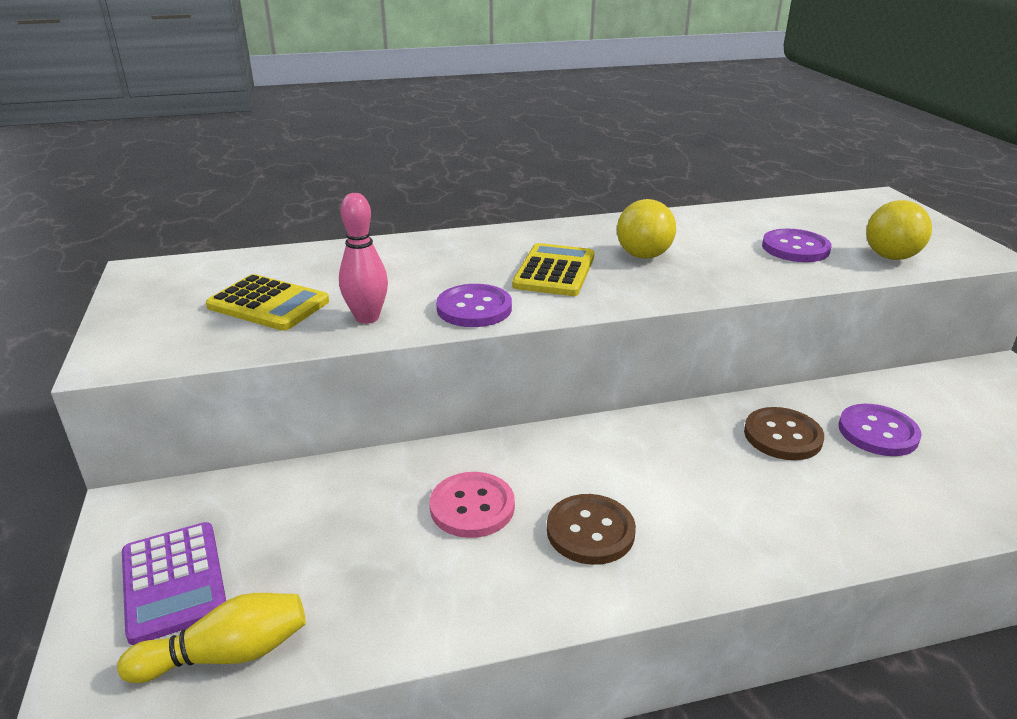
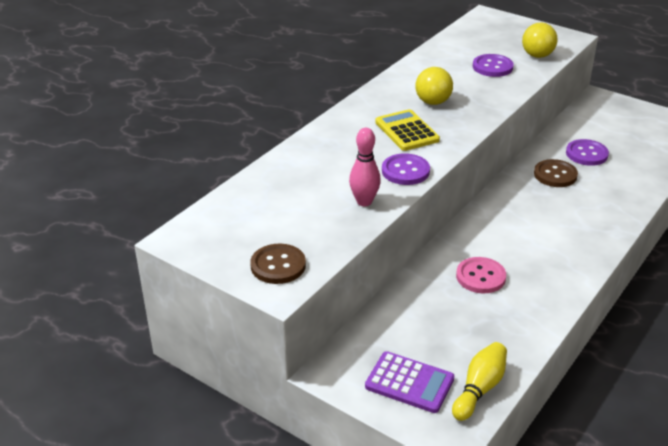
camera: 40 degrees left, 5 degrees up
(268, 304) = (298, 220): yellow calculator -> none
(590, 531) = (539, 258): brown button -> brown button (278, 265)

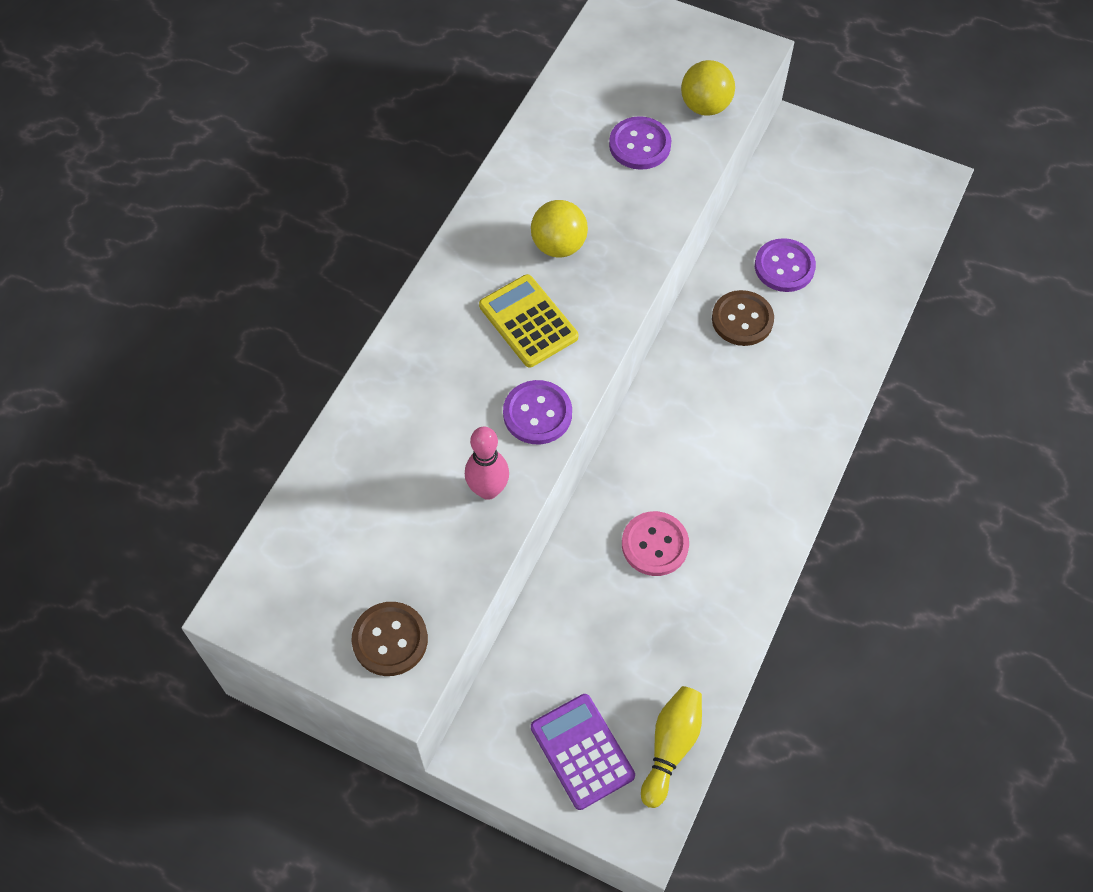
camera: 10 degrees left, 25 degrees up
(409, 383) = (582, 751): purple calculator -> purple calculator turned 135 degrees counterclockwise

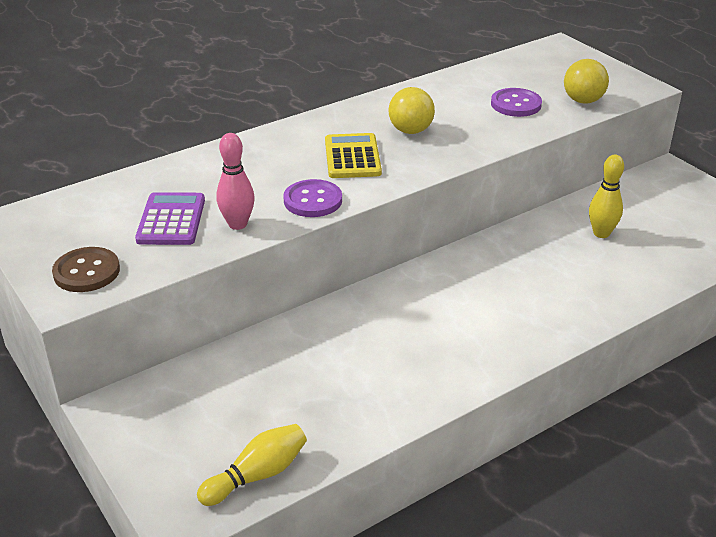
camera: 30 degrees right, 25 degrees down
(582, 751) = (184, 445): purple calculator -> purple calculator (171, 220)
(655, 545) = (359, 346): pink button -> none
(742, 319) = (542, 249): brown button -> none
(784, 267) = (601, 233): purple button -> yellow bowling pin

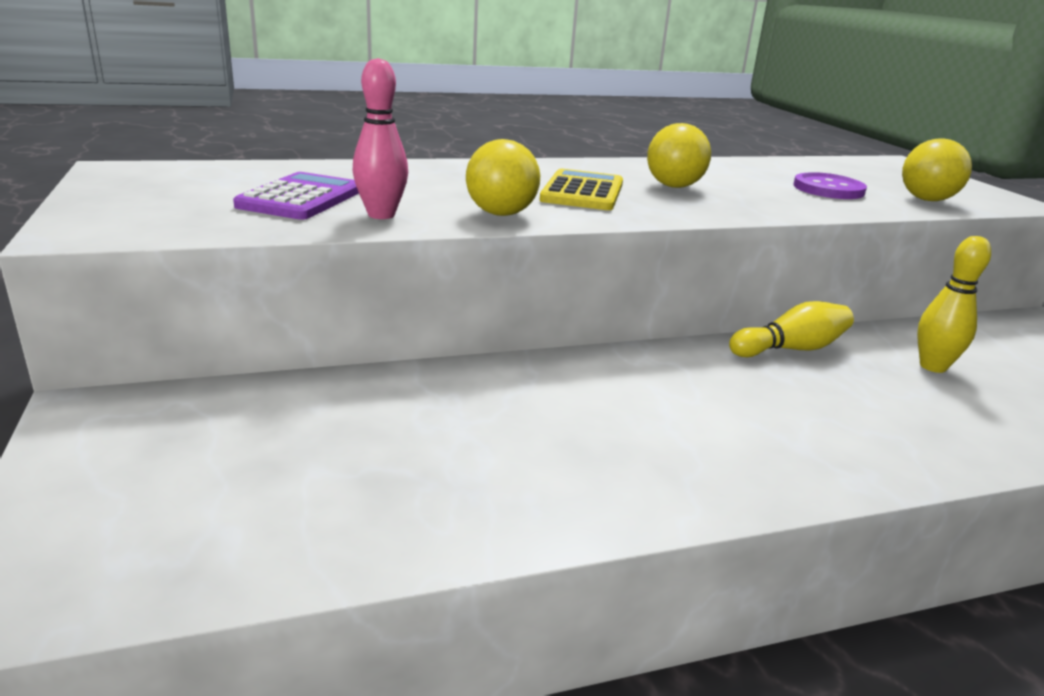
camera: 15 degrees right, 10 degrees down
(86, 272) = (138, 217): brown button -> none
(257, 475) = (208, 559): yellow bowling pin -> yellow bowling pin (790, 349)
(313, 200) = (501, 214): purple button -> yellow ball

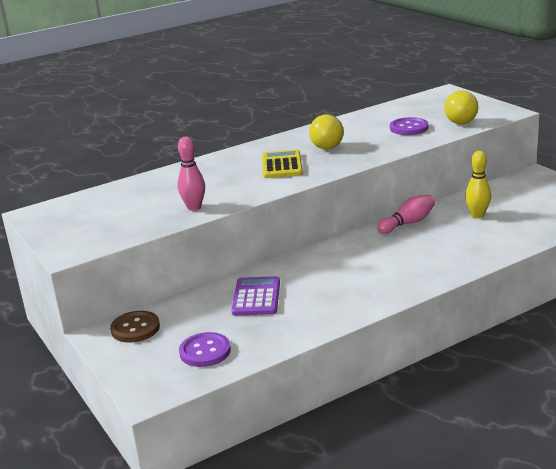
camera: 10 degrees left, 0 degrees up
(163, 416) = (135, 328): none -> brown button
(246, 513) = (205, 351): none -> purple button
(301, 198) = (146, 207): purple calculator -> purple calculator (256, 297)
(501, 214) = (250, 191): yellow ball -> none
(790, 349) = (408, 223): yellow bowling pin -> pink bowling pin

